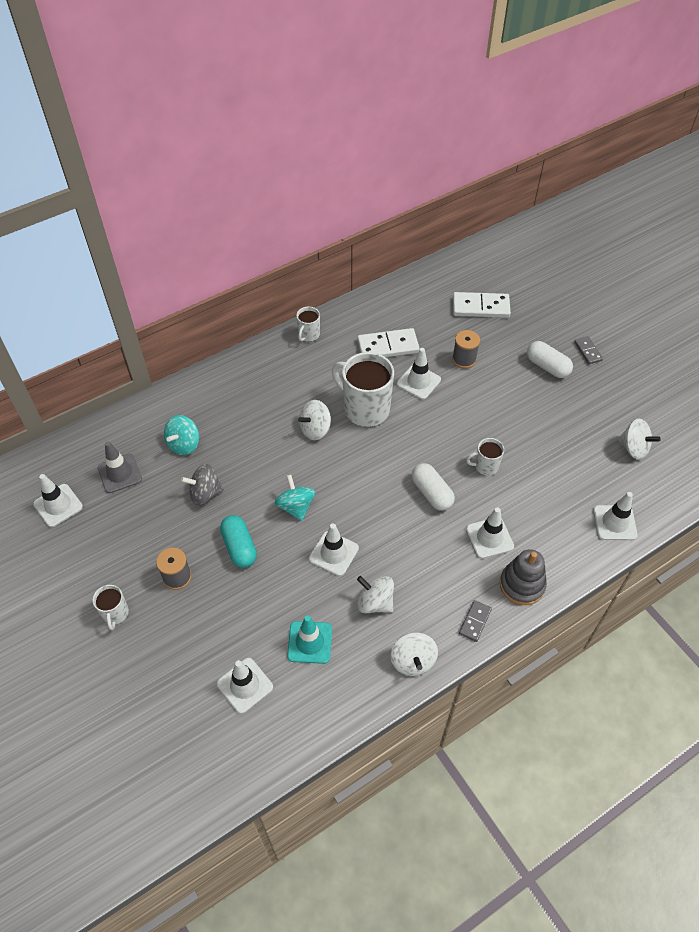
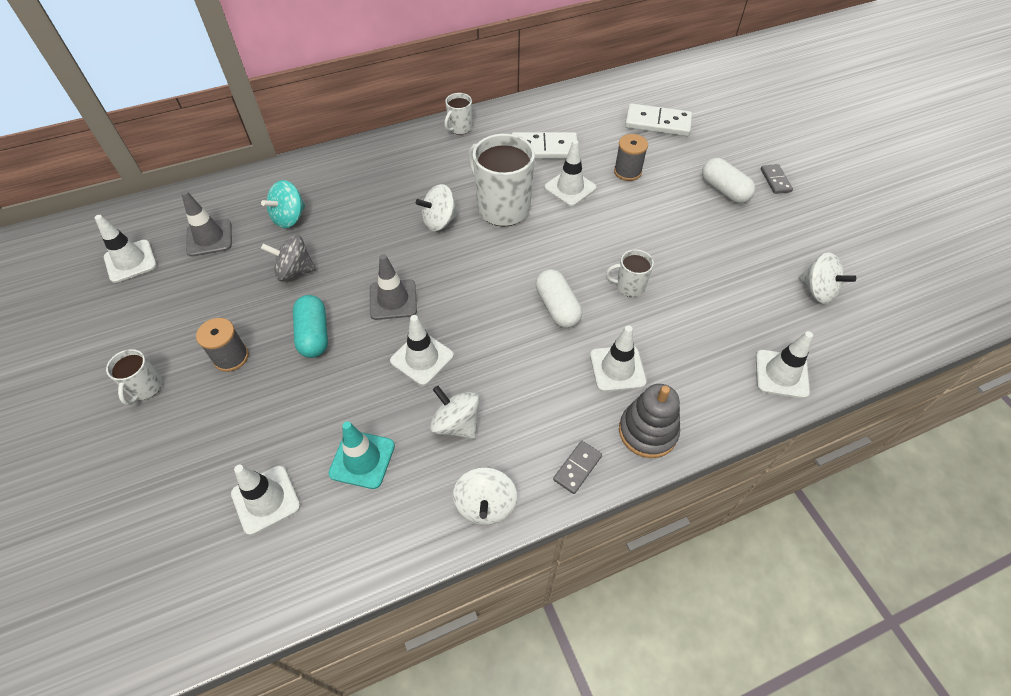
camera: 10 degrees right, 0 degrees up
(296, 507) = (393, 300): turquoise spinning top -> grey traffic cone

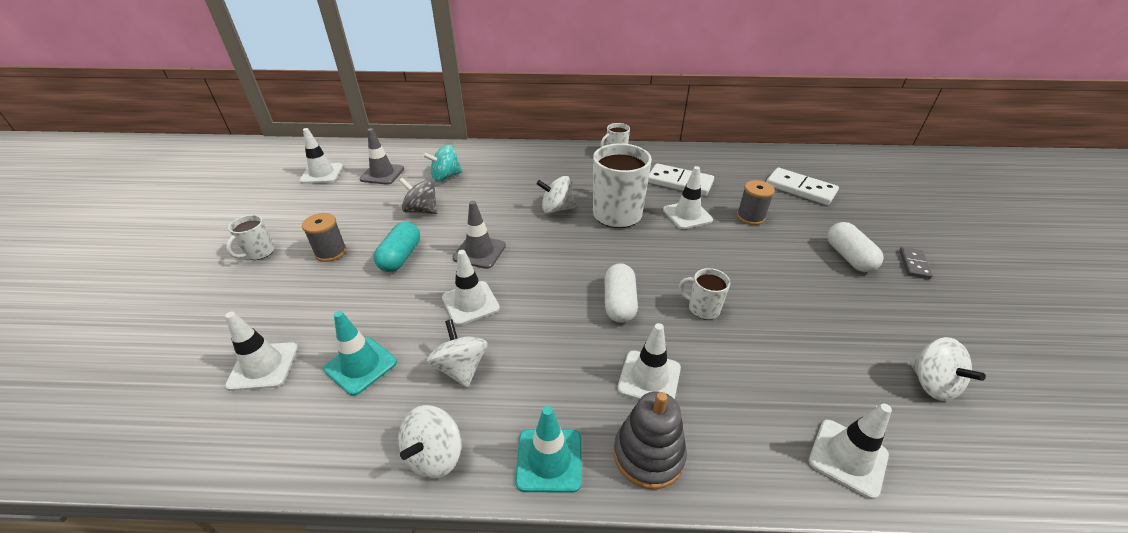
camera: 25 degrees right, 15 degrees down
(577, 468) = (549, 460): grey domino -> turquoise traffic cone

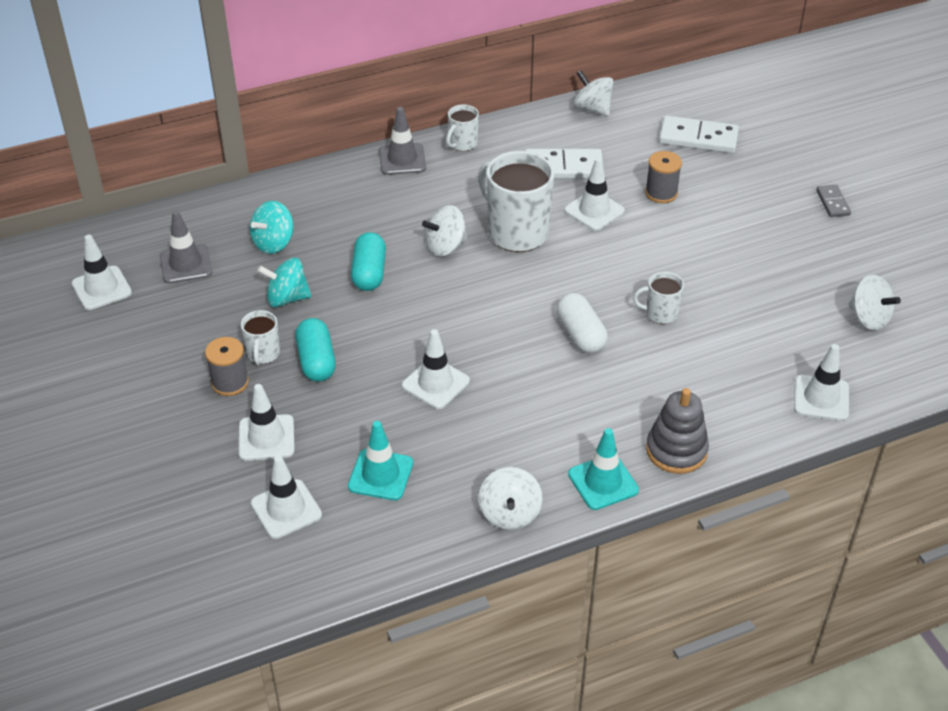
camera: 25 degrees left, 5 degrees up
(259, 253) = (143, 411): white mug -> white mug (263, 354)
(422, 210) = (287, 298): grey spinning top -> turquoise spinning top
(461, 368) = (476, 443): white spinning top -> white spinning top (592, 109)
(479, 252) = (399, 327): grey traffic cone -> grey traffic cone (402, 159)
(490, 210) = (369, 273): none -> turquoise capsule
(649, 378) = (646, 393): white traffic cone -> white traffic cone (266, 438)
(848, 257) = (772, 213): white capsule -> none

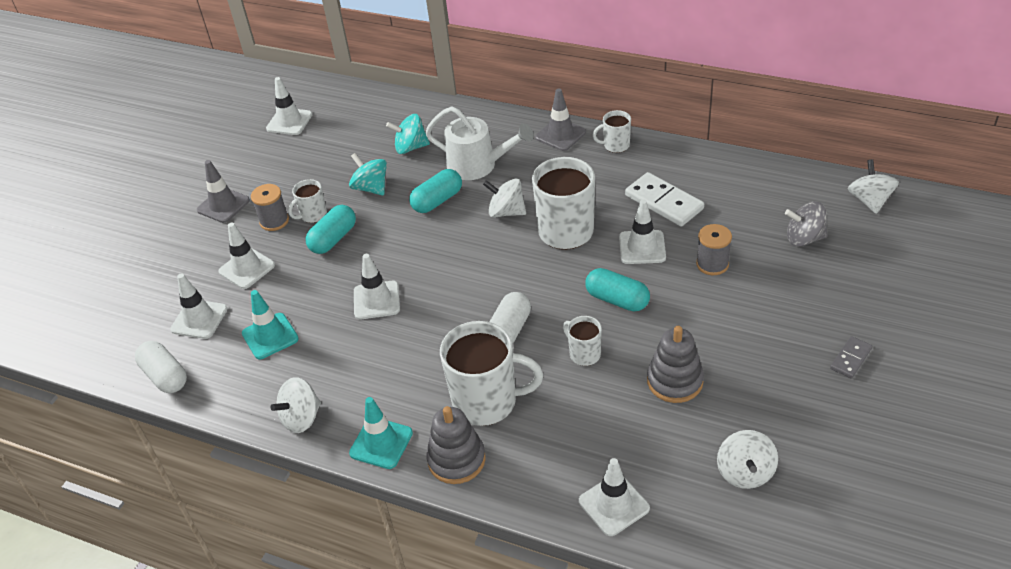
camera: 50 degrees right, 0 degrees up
(186, 264) = (348, 132): grey traffic cone -> grey traffic cone (223, 205)
(328, 575) = (165, 376): none -> white capsule
(363, 223) = (478, 165): none -> white watering can
(592, 109) = (748, 169): white spinning top -> white spinning top (869, 200)
(629, 260) = (617, 299): none -> turquoise capsule
(639, 395) = (487, 401): none -> white mug
(698, 138) = (804, 238): white domino -> grey spinning top
(747, 290) = (675, 381): none -> grey stacking toy

